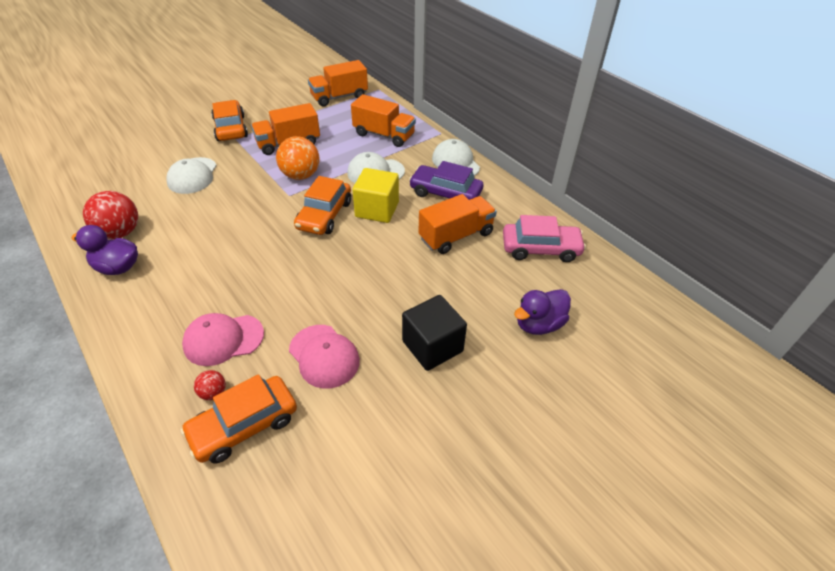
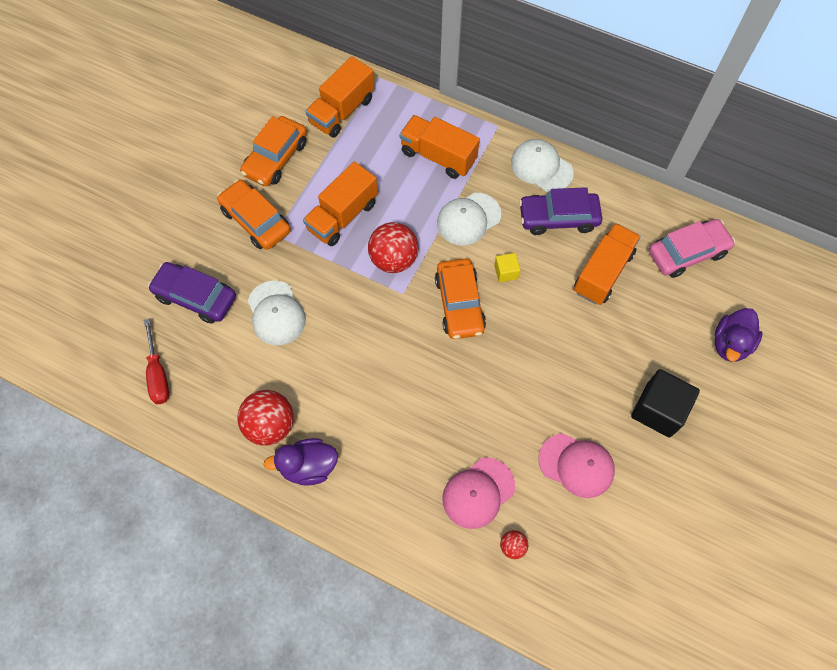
camera: 25 degrees left, 20 degrees up
(84, 180) = (158, 375): none -> red screwdriver
(152, 151) = (195, 297): none -> purple car
(244, 425) = (560, 561): orange car -> orange car (276, 158)
(301, 175) = (393, 259): orange ball -> red ball
(377, 209) = (506, 272): yellow cube -> yellow cube, size x0.50
(384, 135) = (438, 156): orange truck -> orange truck turned 150 degrees counterclockwise

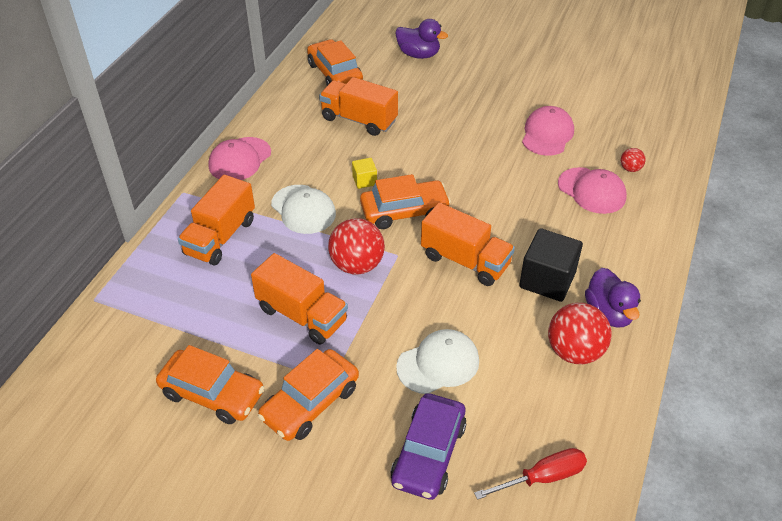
camera: 95 degrees left, 20 degrees down
(342, 111) = (143, 331): orange truck -> orange truck (465, 261)
(541, 167) = (240, 159): white cap -> pink cap
(558, 218) = (300, 147): purple car -> none
(658, 410) = (486, 91): black cube -> black cube (547, 280)
(687, 253) = (335, 73): pink car -> orange car

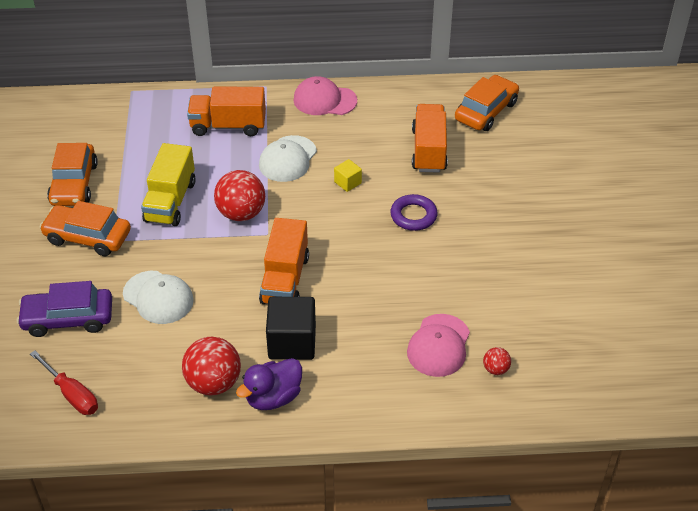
camera: 65 degrees right, 0 degrees up
(302, 315) = (170, 201): orange truck -> yellow truck
(404, 211) = (324, 221): orange car -> none
(418, 55) = (563, 156): purple duck -> none
(434, 155) = (413, 216): none -> purple ring
(547, 134) = (505, 289): pink cap -> none

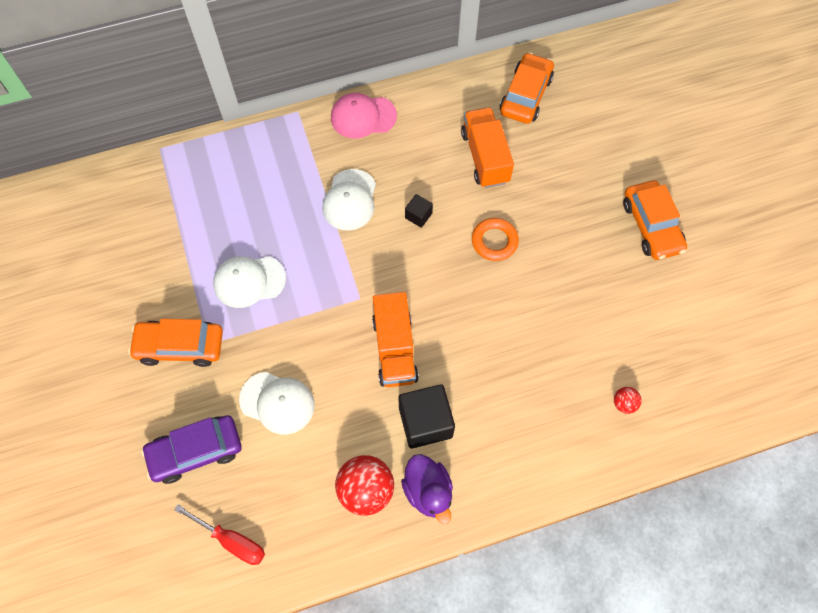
camera: 15 degrees left, 20 degrees up
(74, 184) = (142, 282): orange car -> orange car (651, 226)
(170, 201) = (249, 281): yellow truck -> white cap
(228, 126) = (276, 171): orange truck -> none
(241, 213) = (325, 279): red ball -> none
(273, 397) = (428, 491): purple duck -> purple duck turned 60 degrees counterclockwise
(347, 182) = (418, 216): yellow cube -> black cube
(413, 216) = (494, 241): purple ring -> orange ring
(439, 345) = (564, 390): pink cap -> none

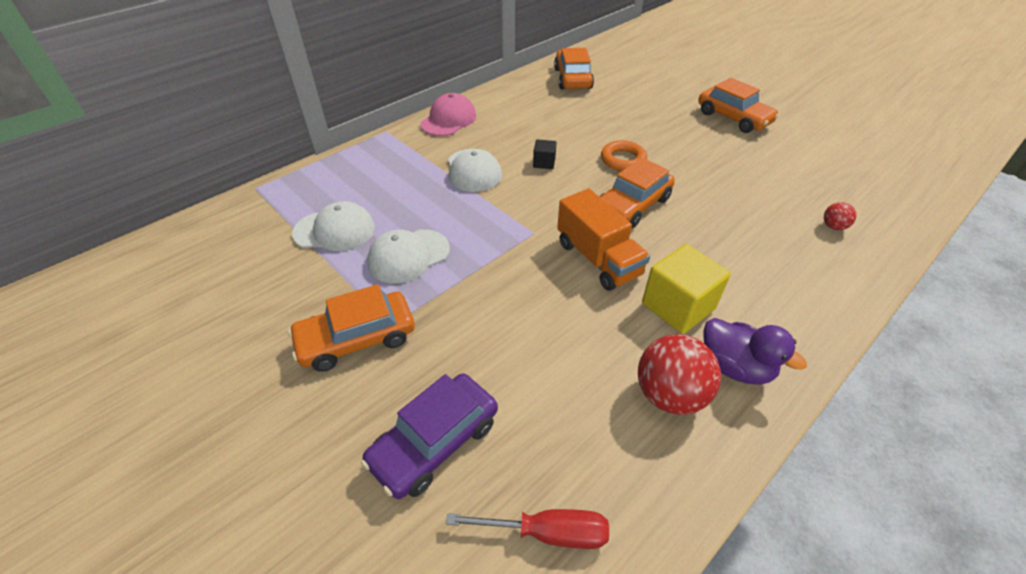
camera: 25 degrees left, 20 degrees down
(277, 402) = (507, 349): white cap -> white cap (335, 230)
(363, 117) = (448, 120): pink cap -> pink cap turned 150 degrees clockwise
(425, 422) = (678, 306): black cube -> yellow cube
(463, 302) = (632, 205): none -> orange car
(485, 157) = (571, 116): orange truck -> none

